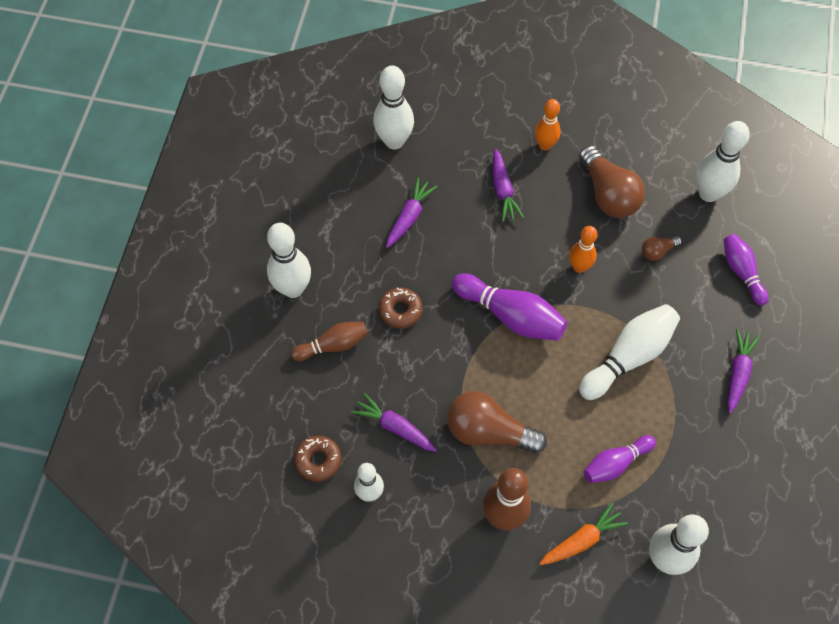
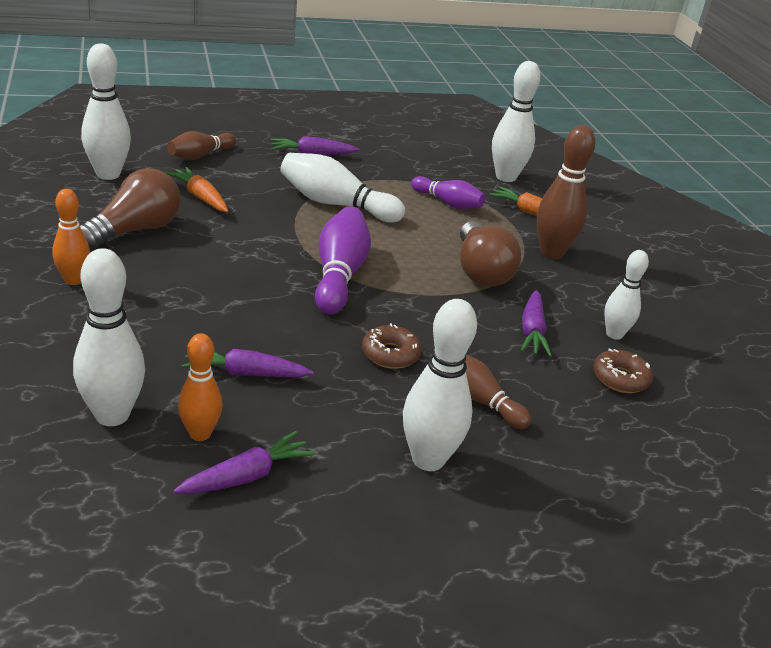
camera: 120 degrees left, 30 degrees down
(503, 190) = (163, 303): purple carrot -> purple carrot (247, 476)
(579, 267) = (247, 239): orange bowling pin -> orange bowling pin (200, 434)
(657, 251) = (200, 197): brown light bulb -> orange carrot
(741, 272) = (200, 155): purple bowling pin -> brown bowling pin

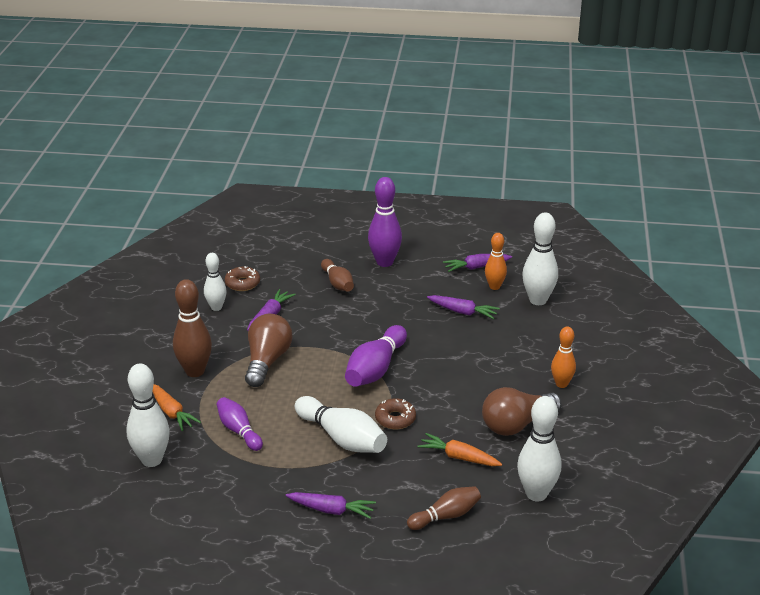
camera: 155 degrees left, 0 degrees up
(200, 197) = (458, 457): orange carrot -> orange carrot turned 135 degrees clockwise
(390, 354) = (372, 312): brown donut -> brown donut (395, 419)
(428, 459) = (384, 262): white bowling pin -> purple bowling pin

